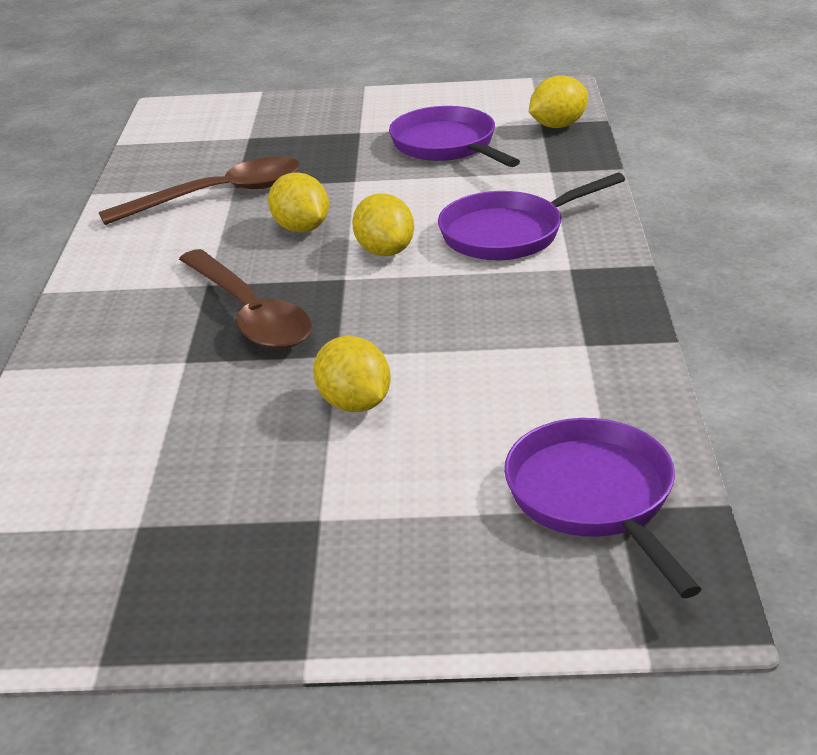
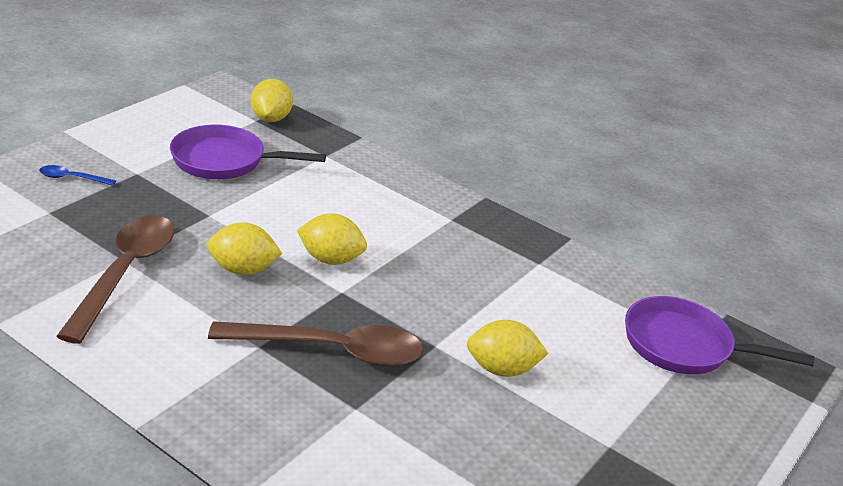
camera: 60 degrees left, 0 degrees up
(306, 120) = (71, 178): none -> blue spoon
(508, 233) = (379, 211): purple pan -> none

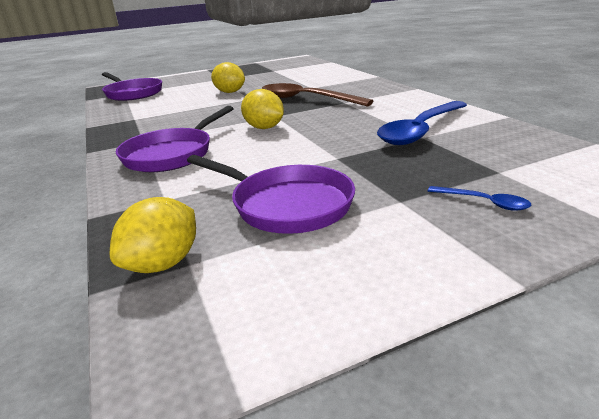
camera: 145 degrees left, 5 degrees down
(126, 272) = (420, 131): brown spoon -> blue spoon
(243, 269) = (331, 127): yellow lemon -> none
(387, 202) = (172, 154): none -> purple pan

